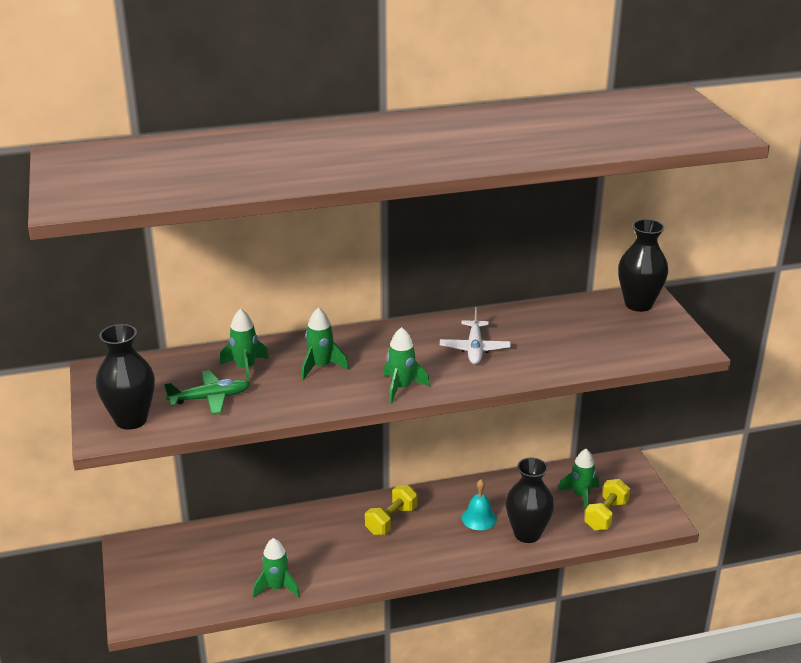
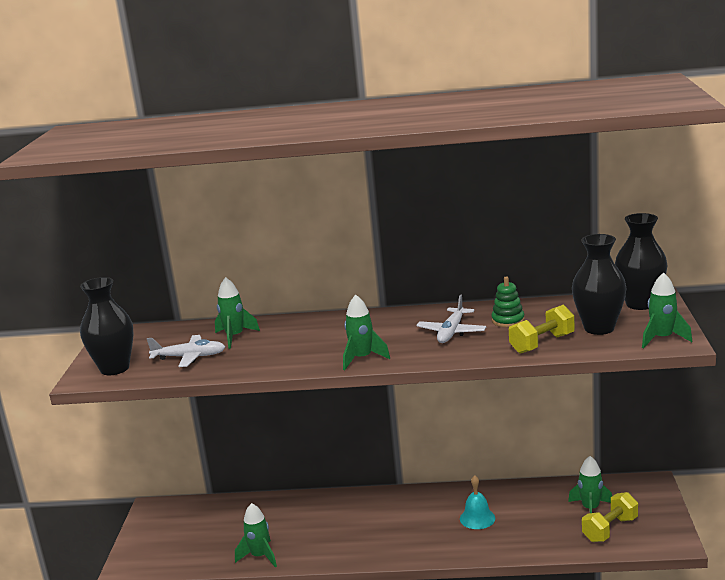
camera: 20 degrees right, 10 degrees down
(209, 398) = (189, 357): green plane -> white plane
(321, 367) = (300, 339): green rocket -> green rocket (662, 339)
(391, 520) = (391, 511): yellow dumbbell -> yellow dumbbell (542, 343)
(523, 331) = (508, 320): none -> green stacking toy
(527, 534) = (520, 537): black vase -> black vase (599, 328)

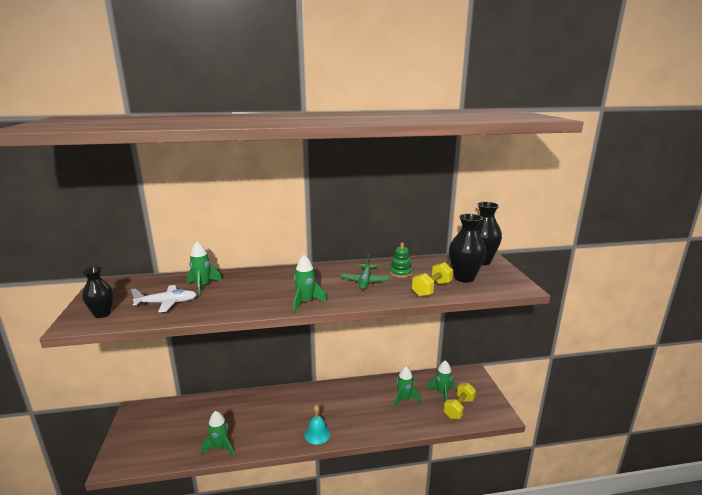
camera: 15 degrees left, 0 degrees up
(115, 368) = (102, 314): black vase -> black vase, size x0.65
(451, 332) = (365, 281): white plane -> green plane
(477, 518) = (371, 405): turquoise bell -> turquoise bell (317, 434)
(662, 339) = (509, 285): green rocket -> green rocket (404, 399)

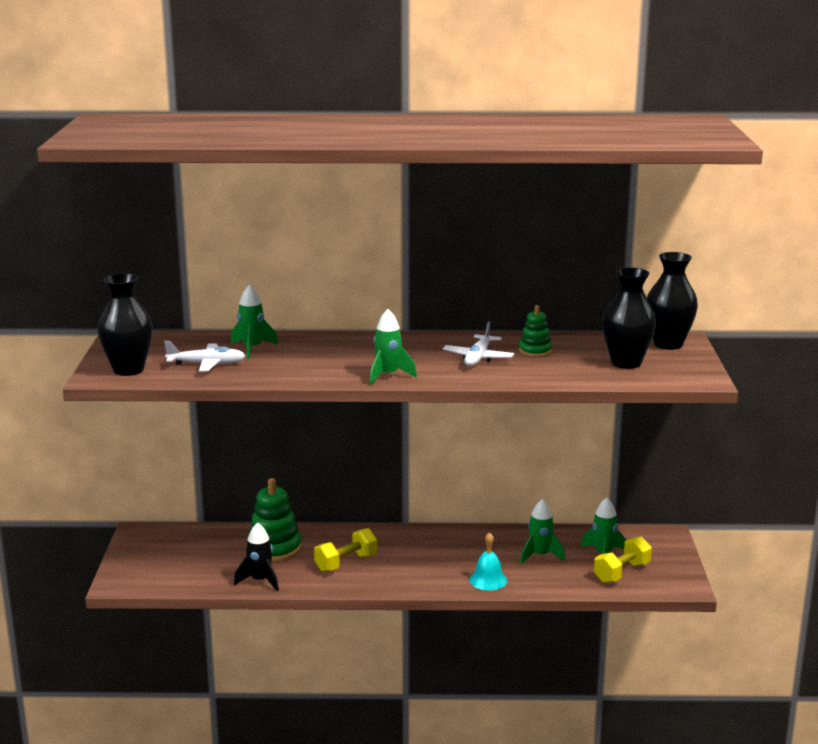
camera: 10 degrees right, 0 degrees up
(102, 314) = (128, 370): black vase -> black vase, size x1.55
(220, 447) = (260, 581): green rocket -> black rocket
(230, 414) = (274, 549): none -> green stacking toy
(317, 434) = (398, 580): turquoise bell -> turquoise bell (488, 580)
(365, 281) = (478, 357): green plane -> white plane
(431, 289) = (569, 373): yellow dumbbell -> yellow dumbbell (346, 563)

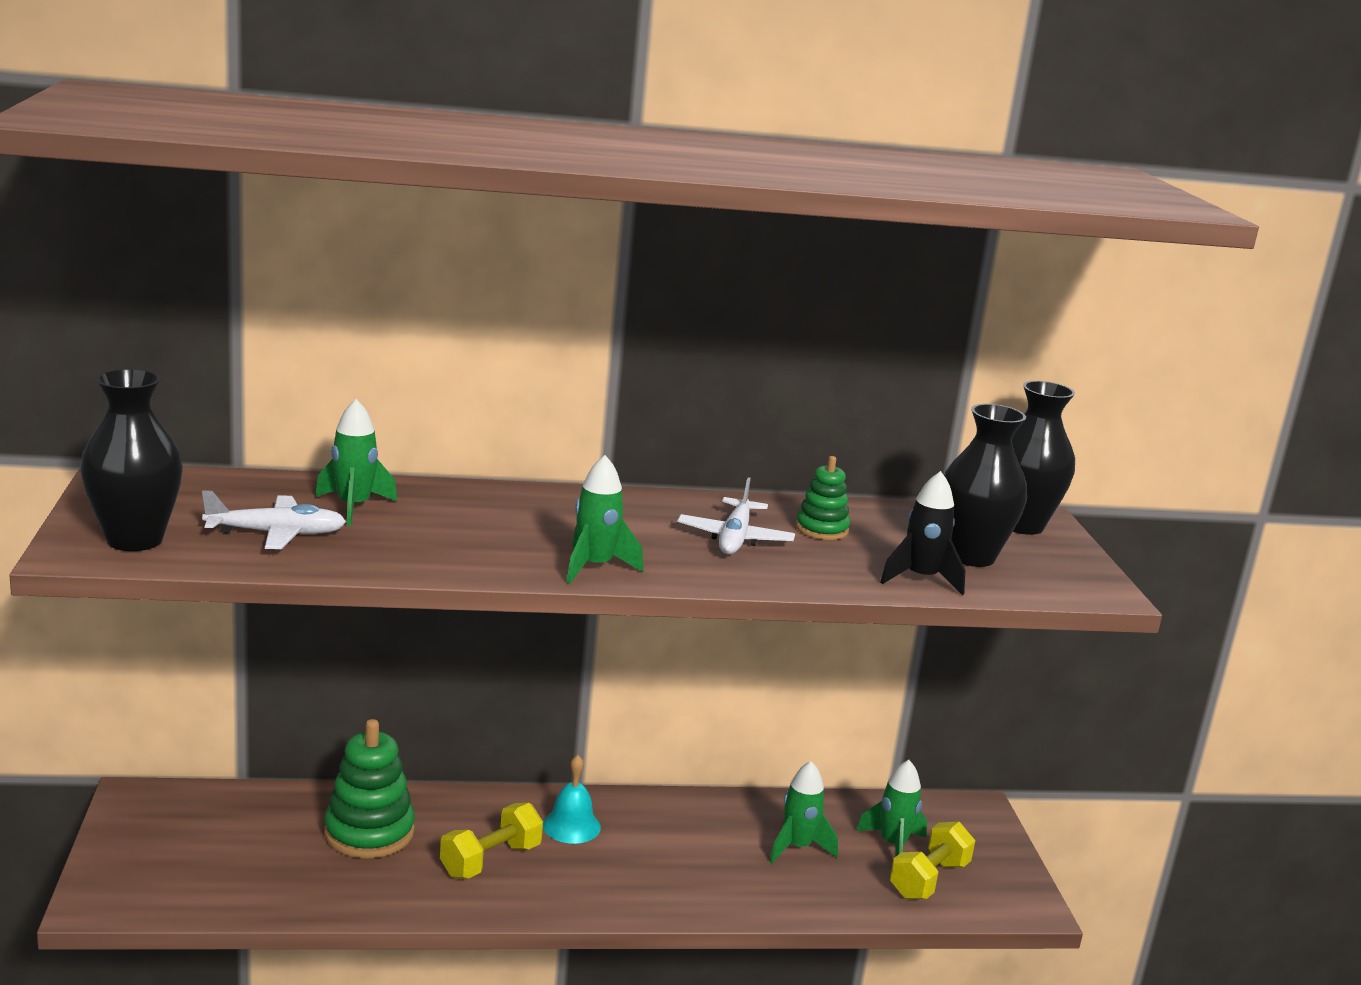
camera: 10 degrees left, 0 degrees up
(260, 581) = (349, 896): black rocket -> black rocket (921, 579)
(488, 580) = (724, 894): turquoise bell -> turquoise bell (571, 826)

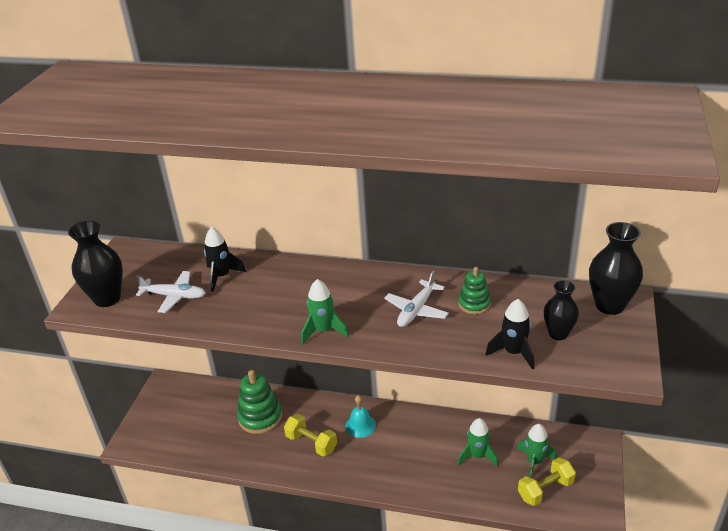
camera: 25 degrees right, 15 degrees up
(354, 507) = (222, 276): green rocket -> black rocket
(490, 860) = (311, 443): yellow dumbbell -> yellow dumbbell turned 60 degrees clockwise
(971, 556) = (558, 334): black vase -> black vase, size x0.65

